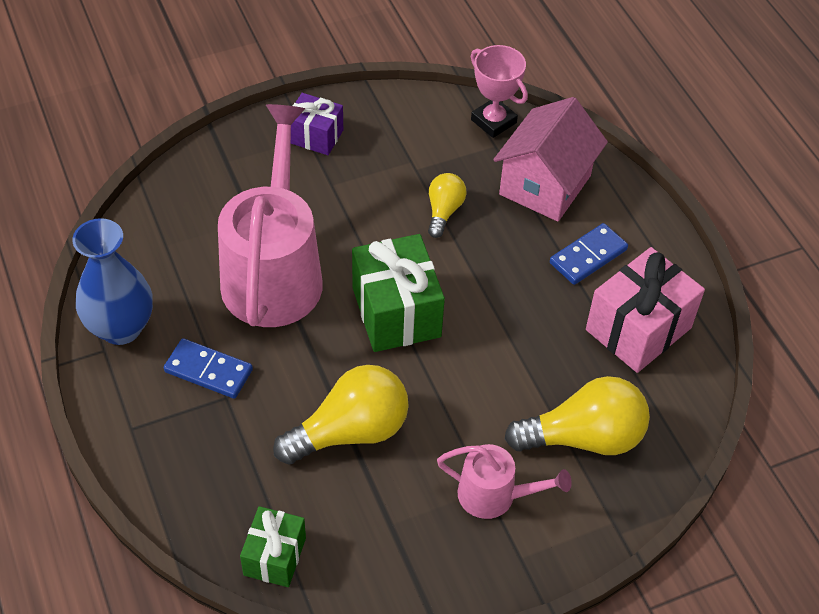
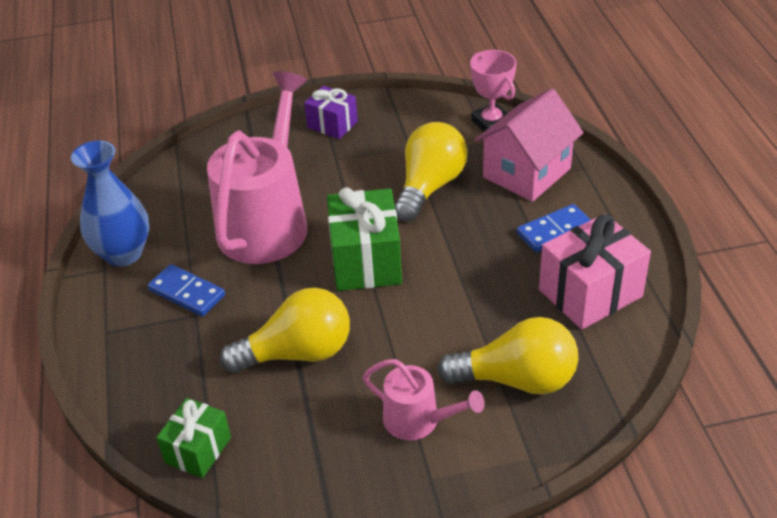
camera: 15 degrees right, 10 degrees down
(444, 211) = (429, 187): yellow light bulb -> yellow light bulb, size x1.81

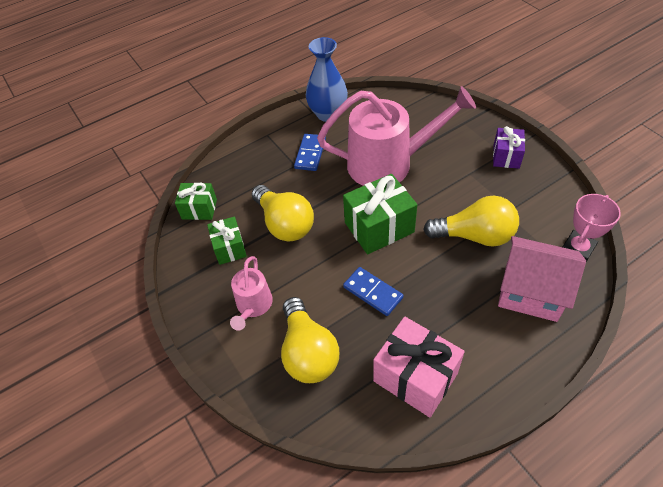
camera: 70 degrees right, 10 degrees up
(301, 426) = (229, 248): none -> green gift
(554, 231) = (472, 332): blue domino -> blue domino (372, 292)

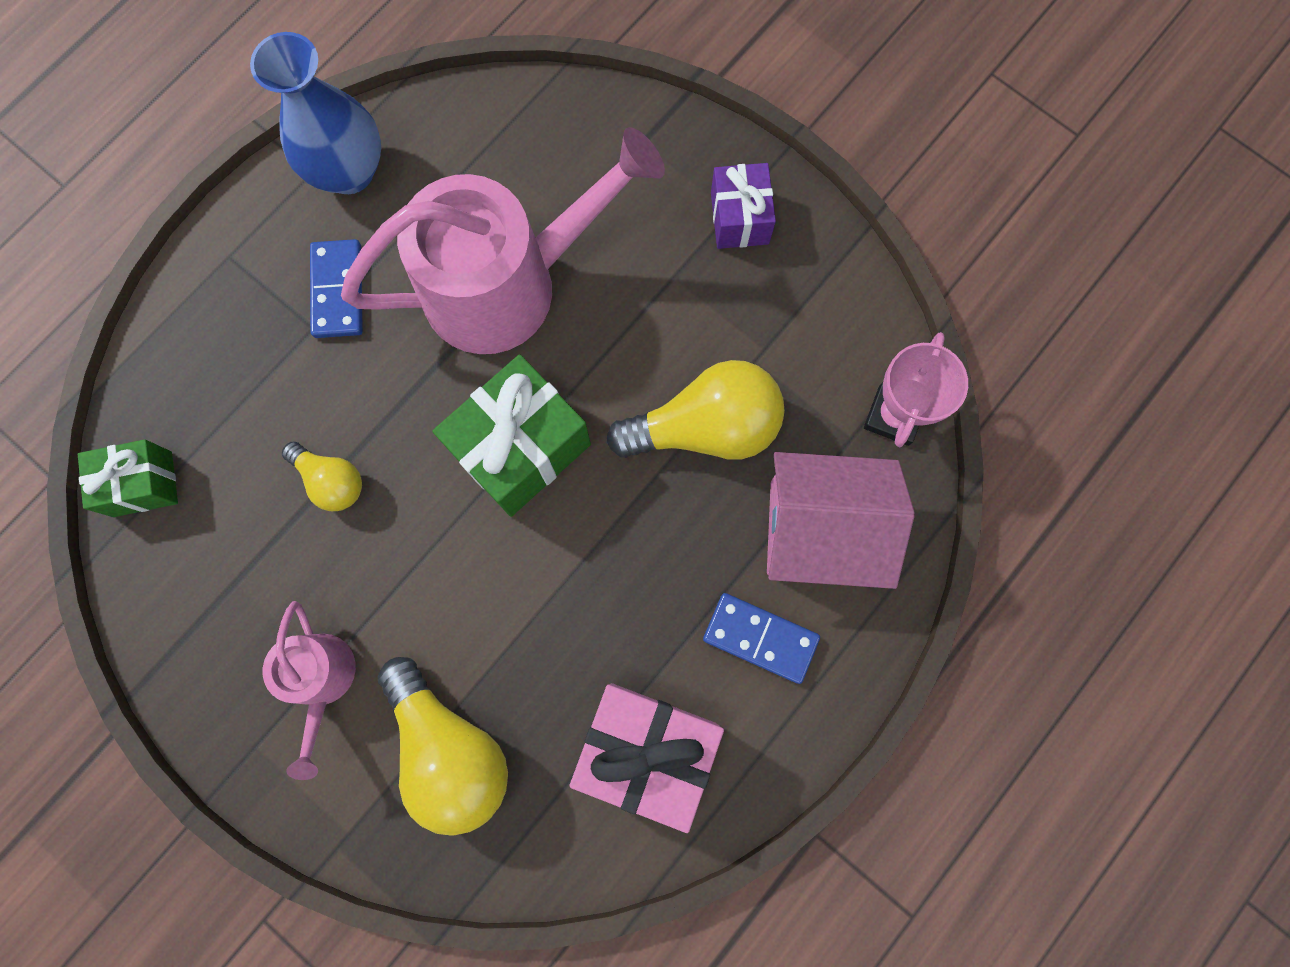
camera: 20 degrees left, 25 degrees up
(229, 248) = (236, 563): green gift -> none
(284, 224) = (331, 481): yellow light bulb -> yellow light bulb, size x0.55
(372, 292) = (539, 598): blue domino -> blue domino (760, 638)

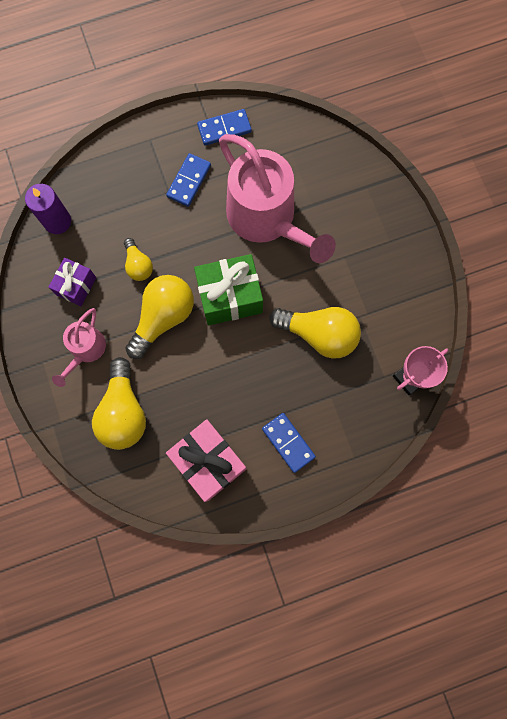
camera: 30 degrees right, 0 degrees up
(142, 484) = (57, 221): green gift -> purple candle
(349, 171) = (224, 129): blue vase -> blue domino
(426, 547) = (163, 317): none -> yellow light bulb
(508, 283) = (267, 219): pink watering can -> pink watering can turned 45 degrees clockwise
(739, 218) = (392, 246): purple gift -> purple gift (76, 286)
(820, 530) = (344, 410): pink house -> none

